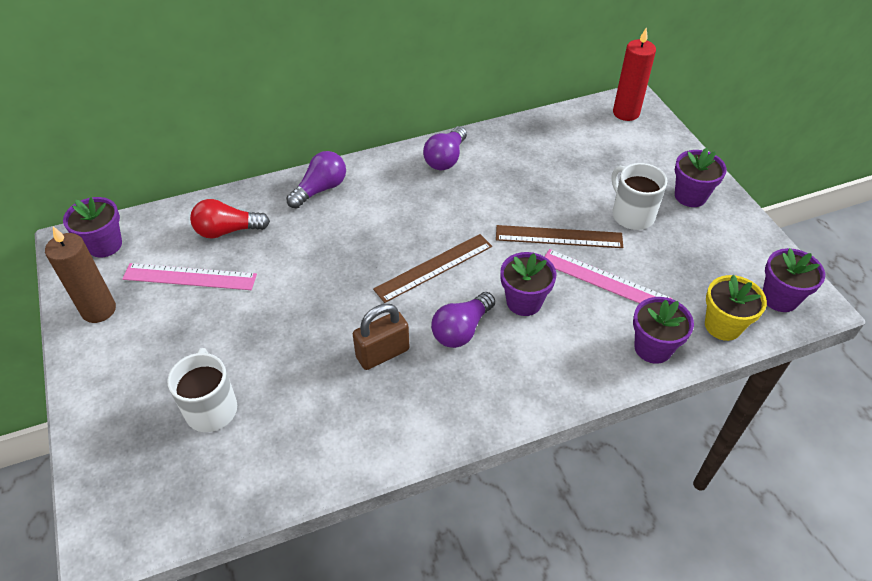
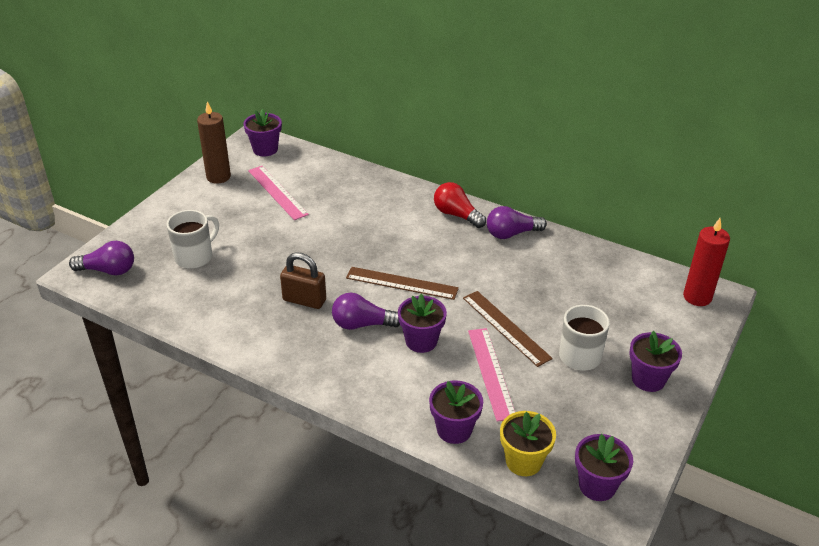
camera: 50 degrees right, 10 degrees down
(227, 231) = (329, 184): red light bulb -> red light bulb (456, 215)
(320, 189) = (409, 198): purple light bulb -> purple light bulb (108, 270)

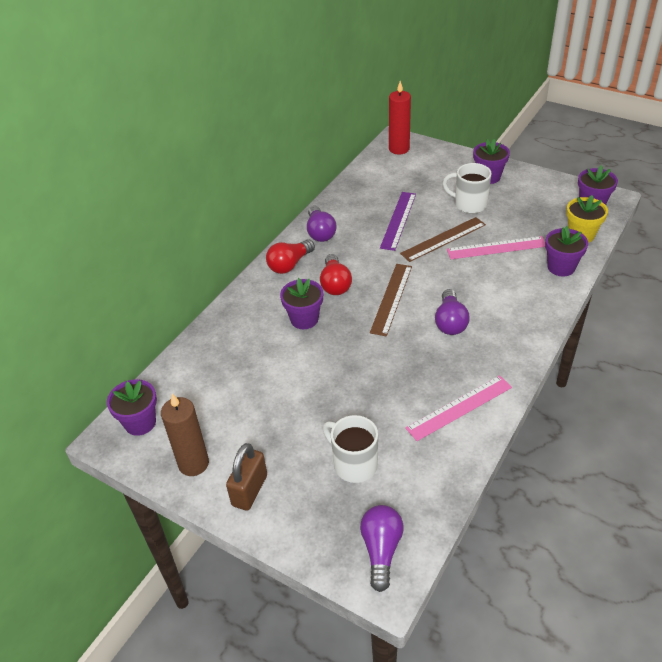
camera: 85 degrees left, 5 degrees up
(277, 192) = (235, 402): pink ruler -> pink ruler (459, 407)
(304, 300) = (420, 364): brown padlock -> brown padlock (249, 490)
(421, 341) = (466, 285): purple flower pot -> purple flower pot (304, 319)
(426, 245) = (335, 284): none -> red light bulb
(539, 292) = (398, 220): none -> purple ruler

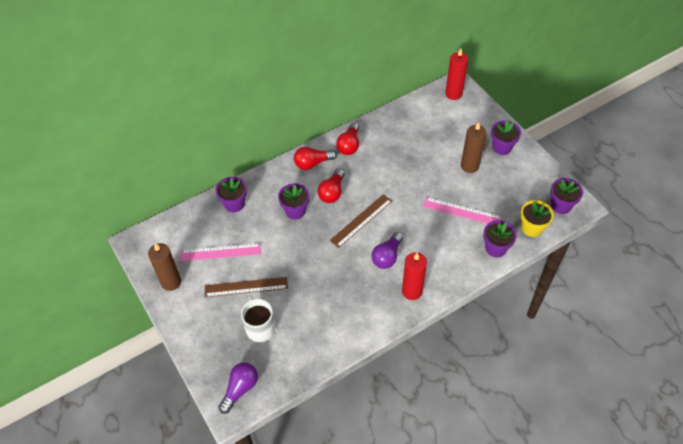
camera: 25 degrees right, 10 degrees up
(140, 423) = (157, 240): purple flower pot -> purple flower pot (234, 204)
(249, 490) = (191, 315): brown padlock -> none
(320, 232) = (349, 145): purple light bulb -> red light bulb
(398, 220) = (409, 158): purple ruler -> none
(443, 239) = (429, 188): brown ruler -> brown ruler (246, 287)
(459, 407) = (349, 321): pink ruler -> pink ruler (220, 252)
(469, 204) = (469, 166): white mug -> brown candle
(507, 345) = (412, 291): none -> red candle

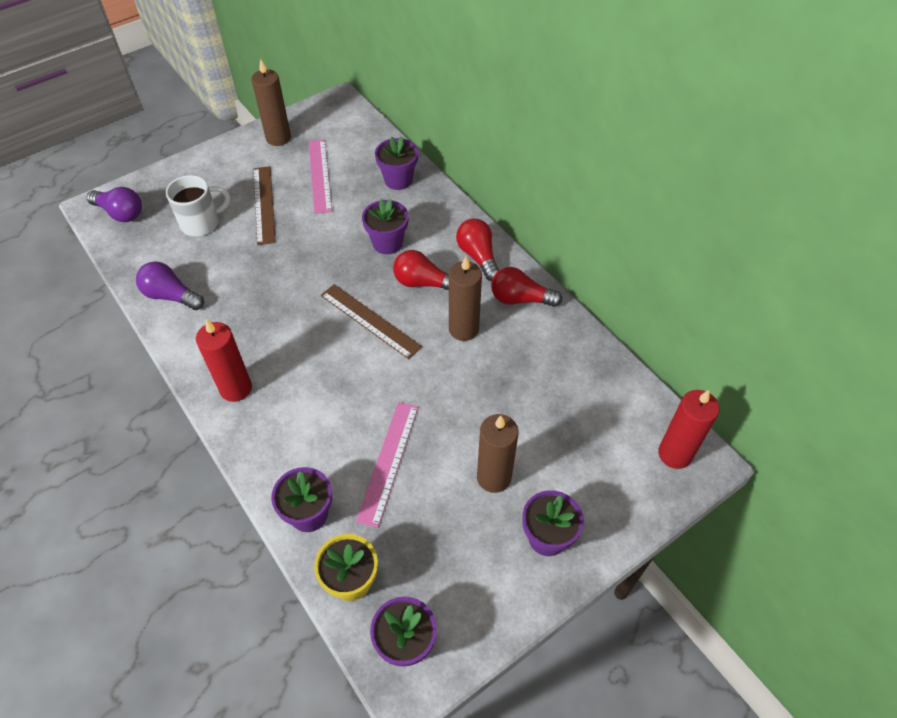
camera: 85 degrees right, 0 degrees up
(370, 173) = (463, 329): none -> brown candle
(387, 256) = (302, 355): purple light bulb -> purple light bulb (171, 296)

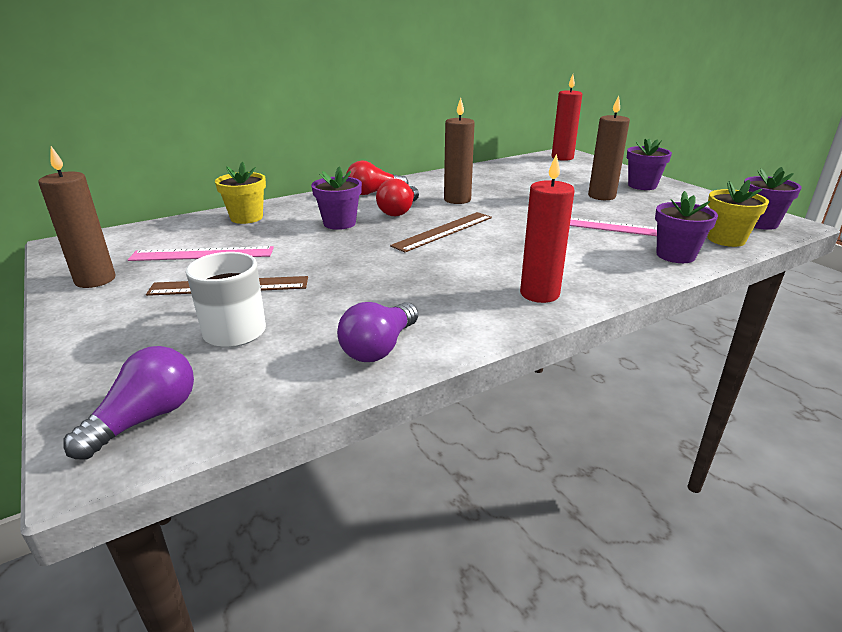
camera: 85 degrees left, 25 degrees down
(398, 180) = (246, 218): purple flower pot -> yellow flower pot
(520, 299) = (427, 183): red light bulb -> none

